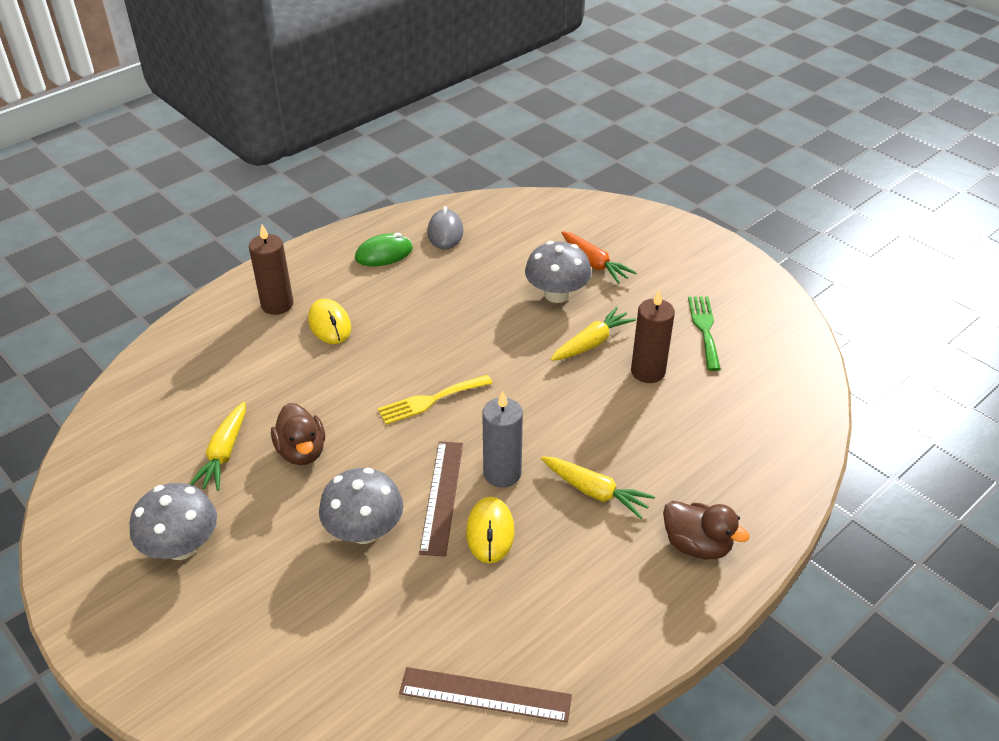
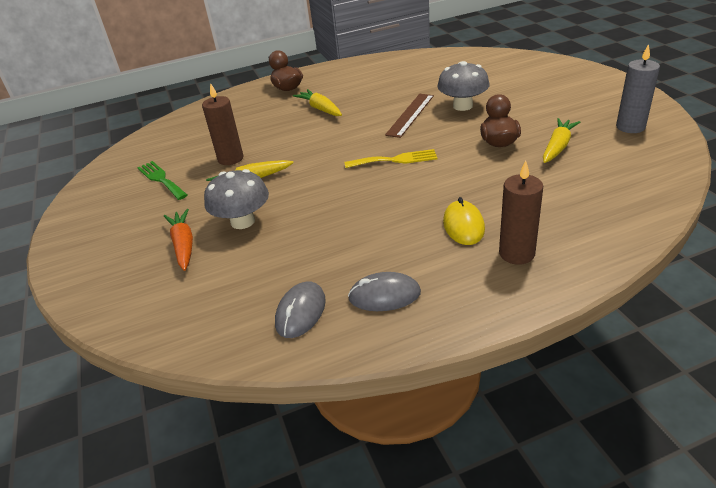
camera: 155 degrees left, 5 degrees down
(181, 546) = (579, 109): grey mushroom -> none
(384, 254) = (384, 295): green mouse -> grey mouse
(485, 694) = (420, 59): brown ruler -> none
(490, 532) = (390, 100): yellow mouse -> none
(502, 473) = (368, 120): grey candle -> grey candle (630, 127)
(704, 329) = (161, 179): green fork -> green fork turned 120 degrees clockwise

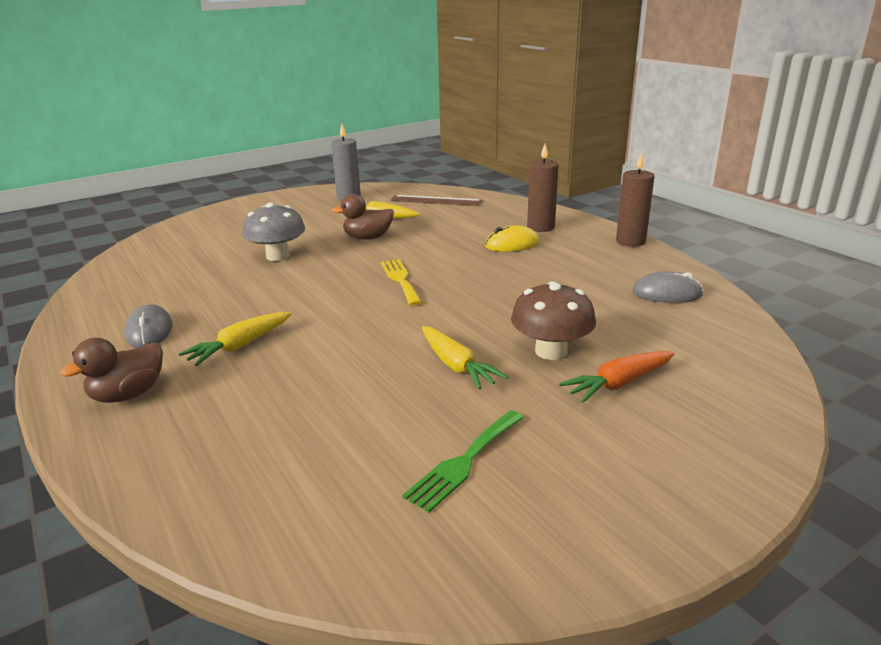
camera: 105 degrees left, 10 degrees down
(230, 159) = (393, 399): brown candle -> brown candle (630, 241)
(243, 221) = (551, 351): grey mushroom -> brown mushroom
(384, 295) = (620, 264): grey mouse -> grey mouse (149, 331)
(410, 115) = (289, 281): brown ruler -> brown ruler (436, 200)

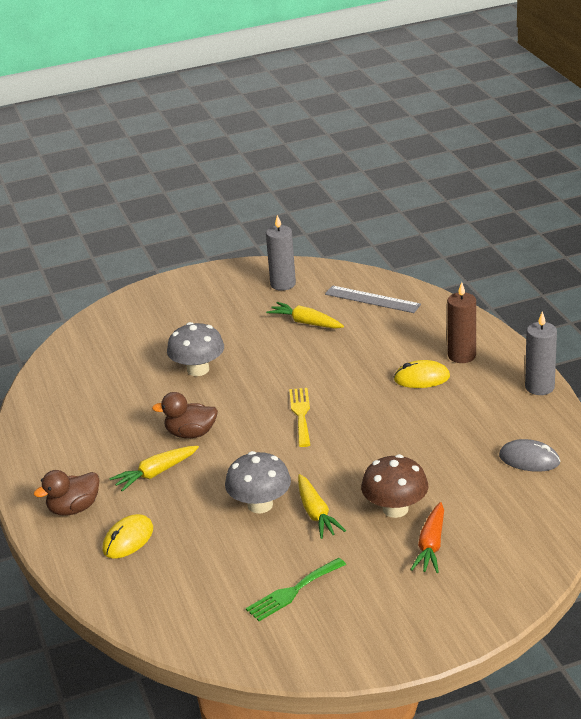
camera: 15 degrees right, 5 degrees up
(149, 331) = (86, 449): grey mouse -> none
(207, 423) = (128, 539): none -> yellow mouse
(368, 238) = (286, 352): brown duck -> brown duck (191, 434)
(382, 364) = (260, 505): none -> grey mushroom
(436, 200) = (372, 299): brown ruler -> grey ruler
(619, 384) = (431, 545): orange carrot -> orange carrot turned 60 degrees counterclockwise
(630, 241) = (539, 387): brown candle -> grey candle

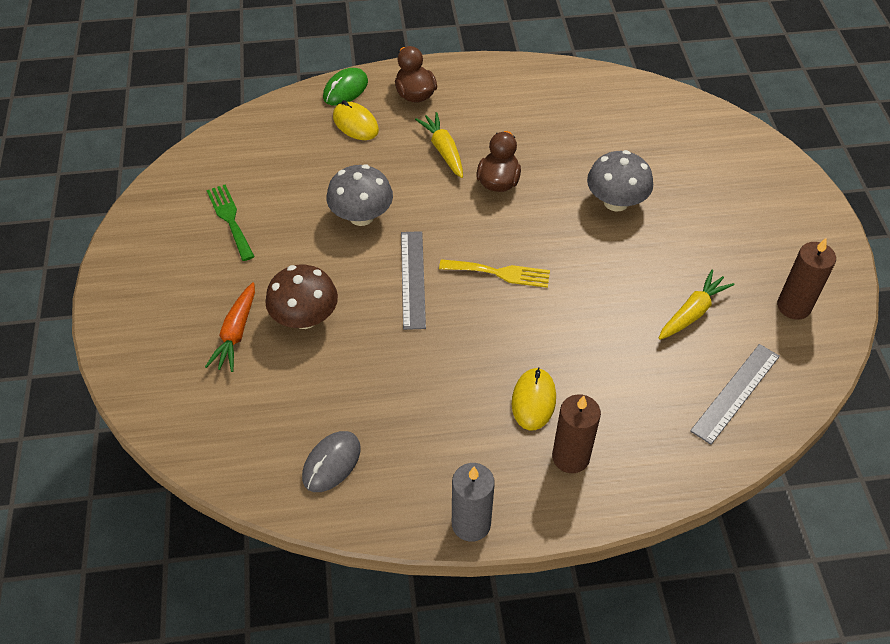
camera: 100 degrees right, 20 degrees up
(73, 560) = (345, 89): none -> green mouse
(283, 284) = (793, 306): grey candle -> brown candle
(316, 513) = (328, 255): yellow carrot -> none
(326, 458) = (413, 279): none -> grey ruler
(431, 545) = (236, 333): orange carrot -> orange carrot turned 105 degrees counterclockwise

